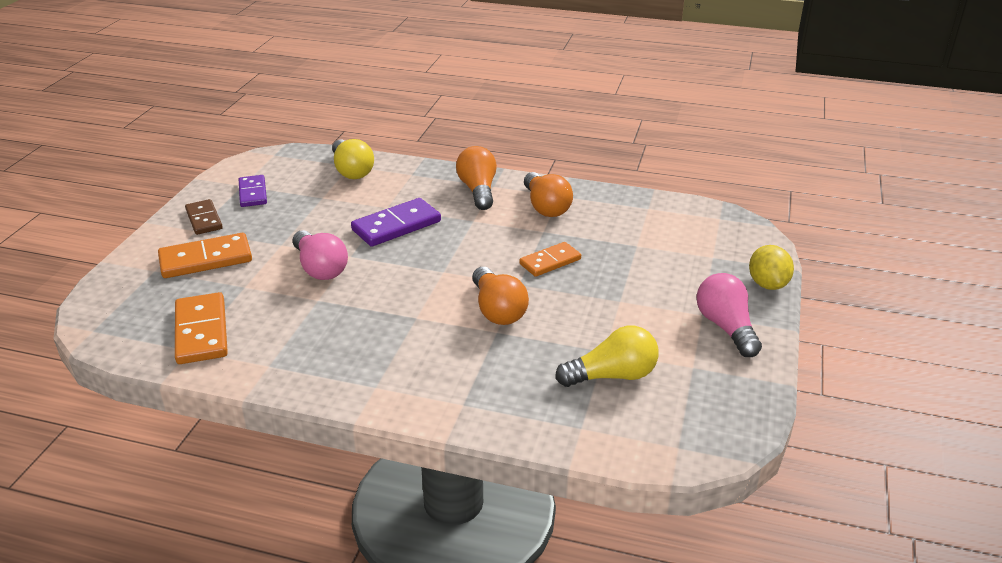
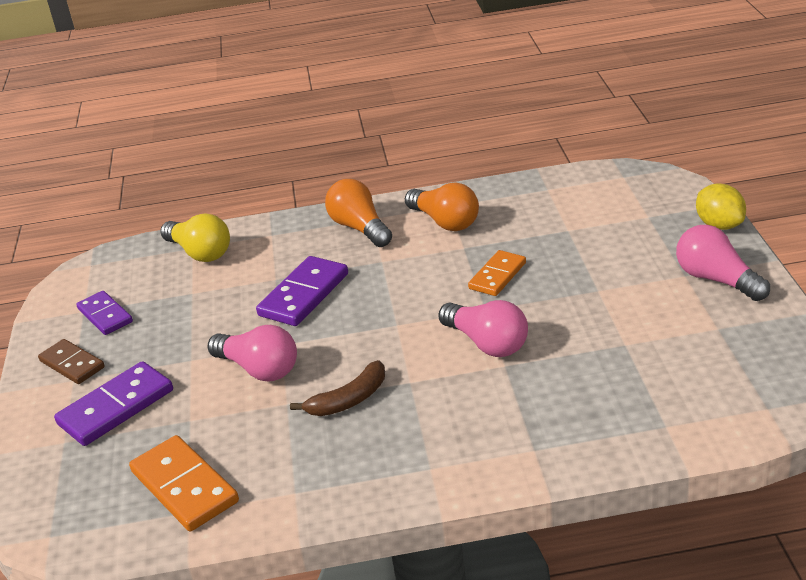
camera: 20 degrees left, 0 degrees up
(206, 259) = (116, 407): orange domino -> purple domino
(362, 314) = (349, 400): none -> brown banana
(497, 310) = (487, 343): orange light bulb -> pink light bulb
(612, 376) = (652, 365): yellow light bulb -> none

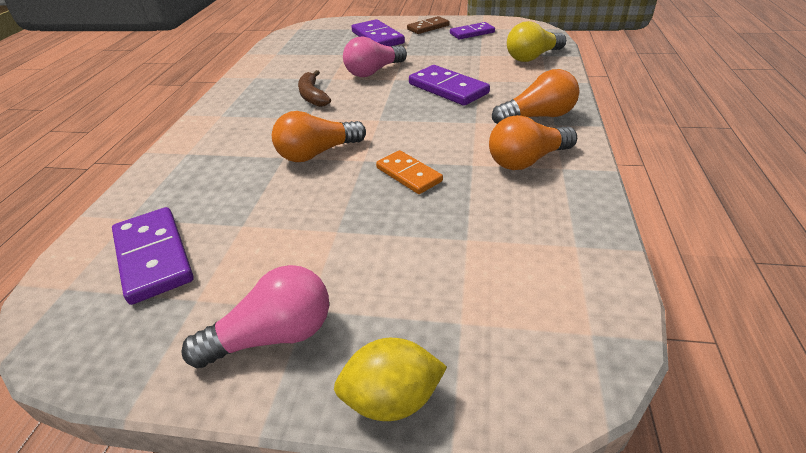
camera: 105 degrees right, 5 degrees up
(185, 486) = (294, 52): orange domino -> none
(487, 343) = (317, 153): pink light bulb -> orange light bulb
(698, 376) = (153, 257): none -> purple domino

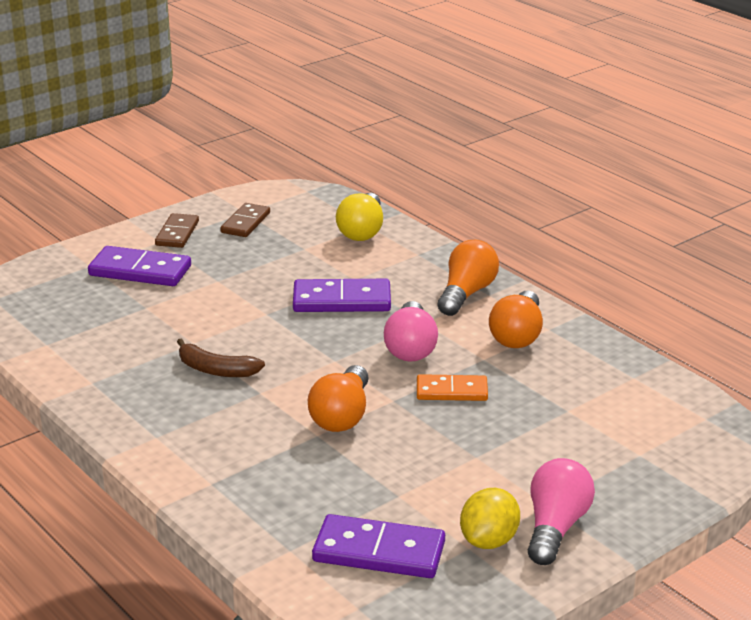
camera: 50 degrees left, 10 degrees down
(373, 72) = (226, 315): pink light bulb -> pink light bulb (410, 348)
(392, 399) = (665, 506): yellow lemon -> yellow lemon (489, 540)
(472, 33) = (245, 223): purple domino -> brown domino

